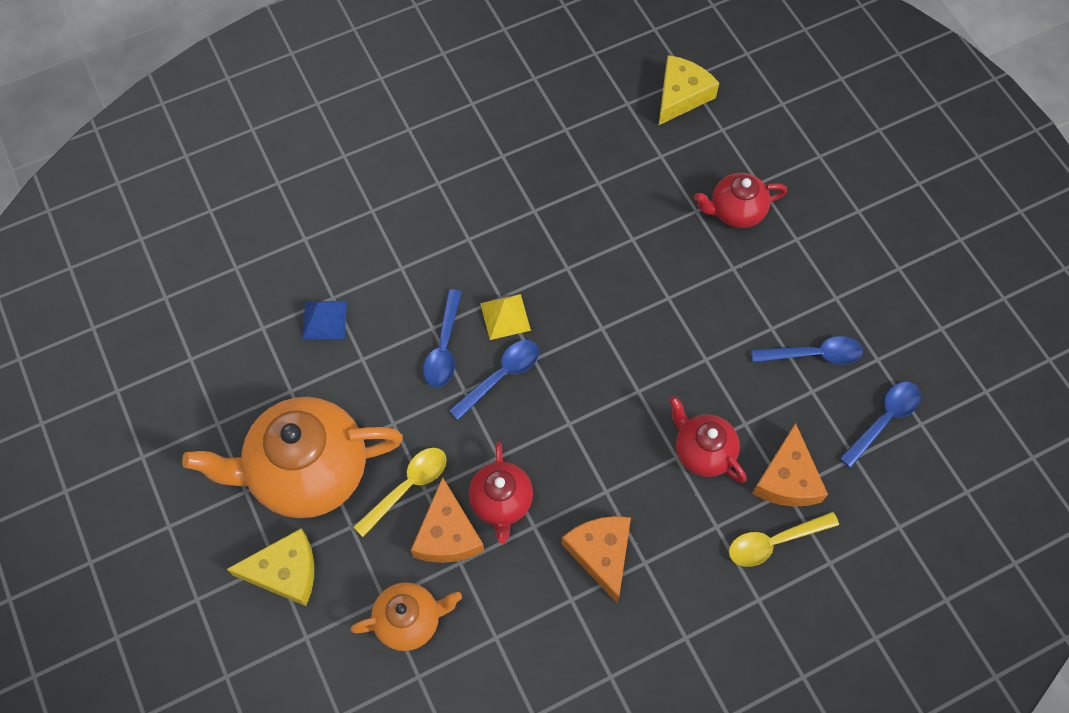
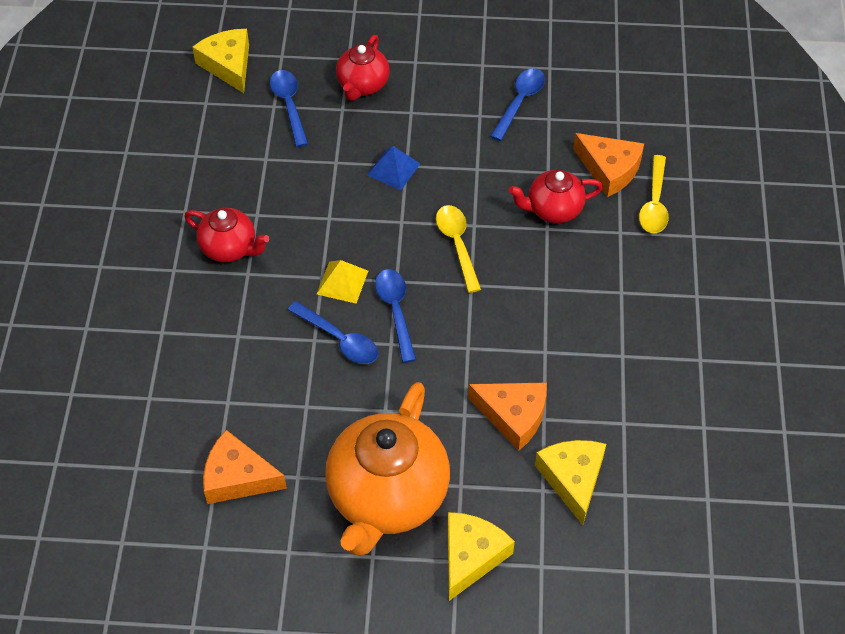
camera: 60 degrees left, 10 degrees down
(324, 320) = (245, 418): blue pyramid -> blue pyramid (393, 169)
(407, 487) = (452, 426): yellow spoon -> yellow spoon (457, 245)
(409, 620) = (573, 479): orange teapot -> yellow cheese
(501, 502) = (509, 364): red teapot -> red teapot (229, 248)
(601, 553) = (596, 317): orange cheese -> orange cheese (237, 477)
(883, 420) = (600, 90): blue spoon -> blue spoon (289, 105)

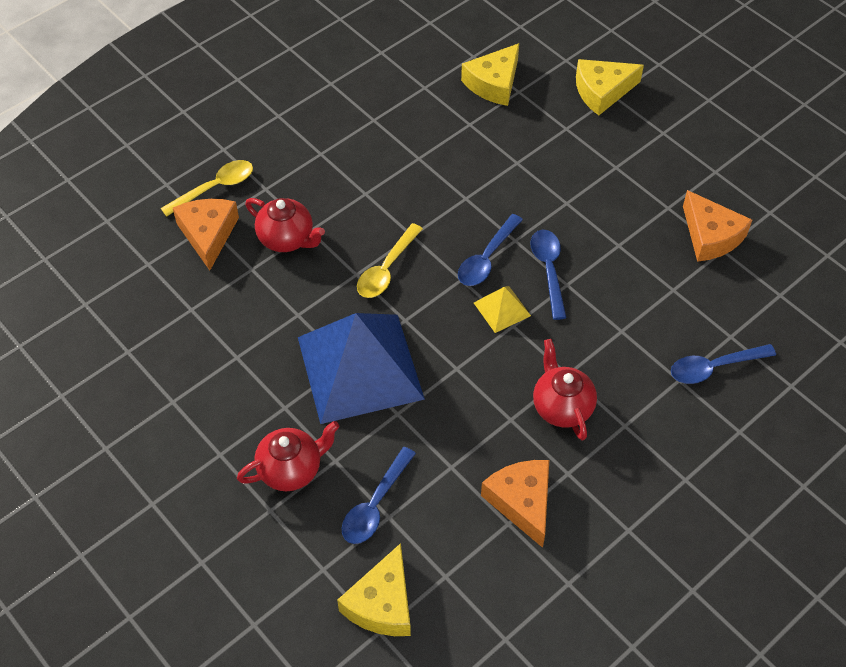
camera: 135 degrees left, 0 degrees up
(387, 497) = (620, 155): orange teapot -> none
(393, 169) = (360, 367): blue pyramid -> blue pyramid, size x2.41
(513, 416) = (487, 138): orange cheese -> orange cheese (522, 502)
(520, 102) = (192, 341): blue spoon -> blue spoon (714, 367)

